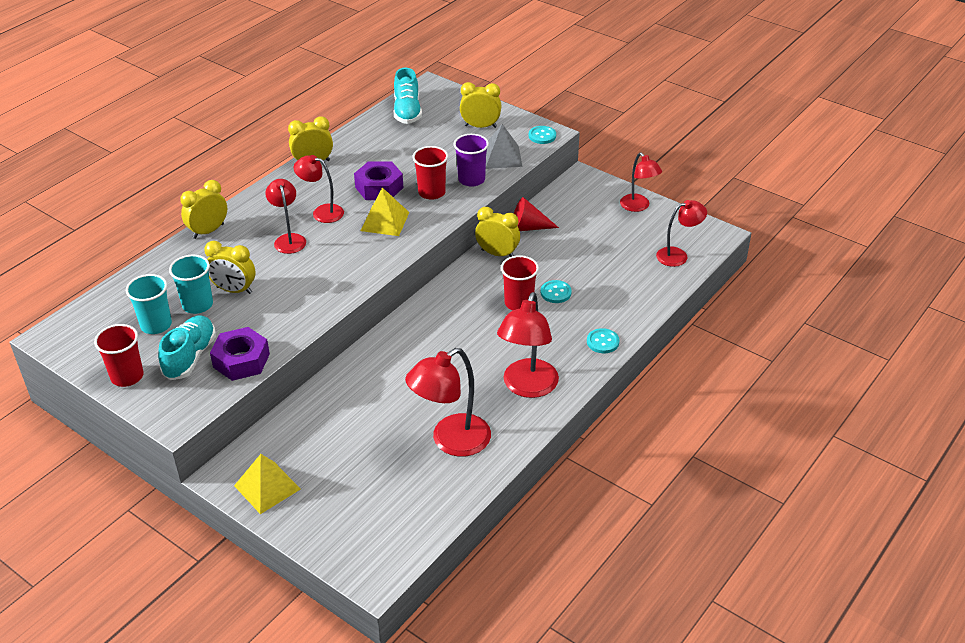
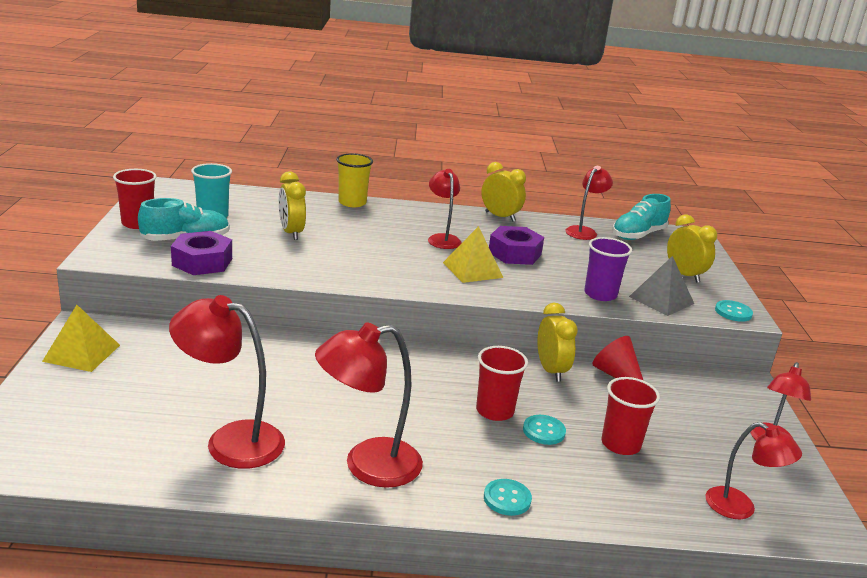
camera: 50 degrees right, 15 degrees down
(197, 305) = (255, 224): turquoise cup -> none
(208, 231) = (352, 203): yellow clock -> yellow cup
(288, 239) = (386, 235): red lamp -> red lamp (584, 231)
(431, 192) = (548, 280): red cup -> red cup (620, 444)

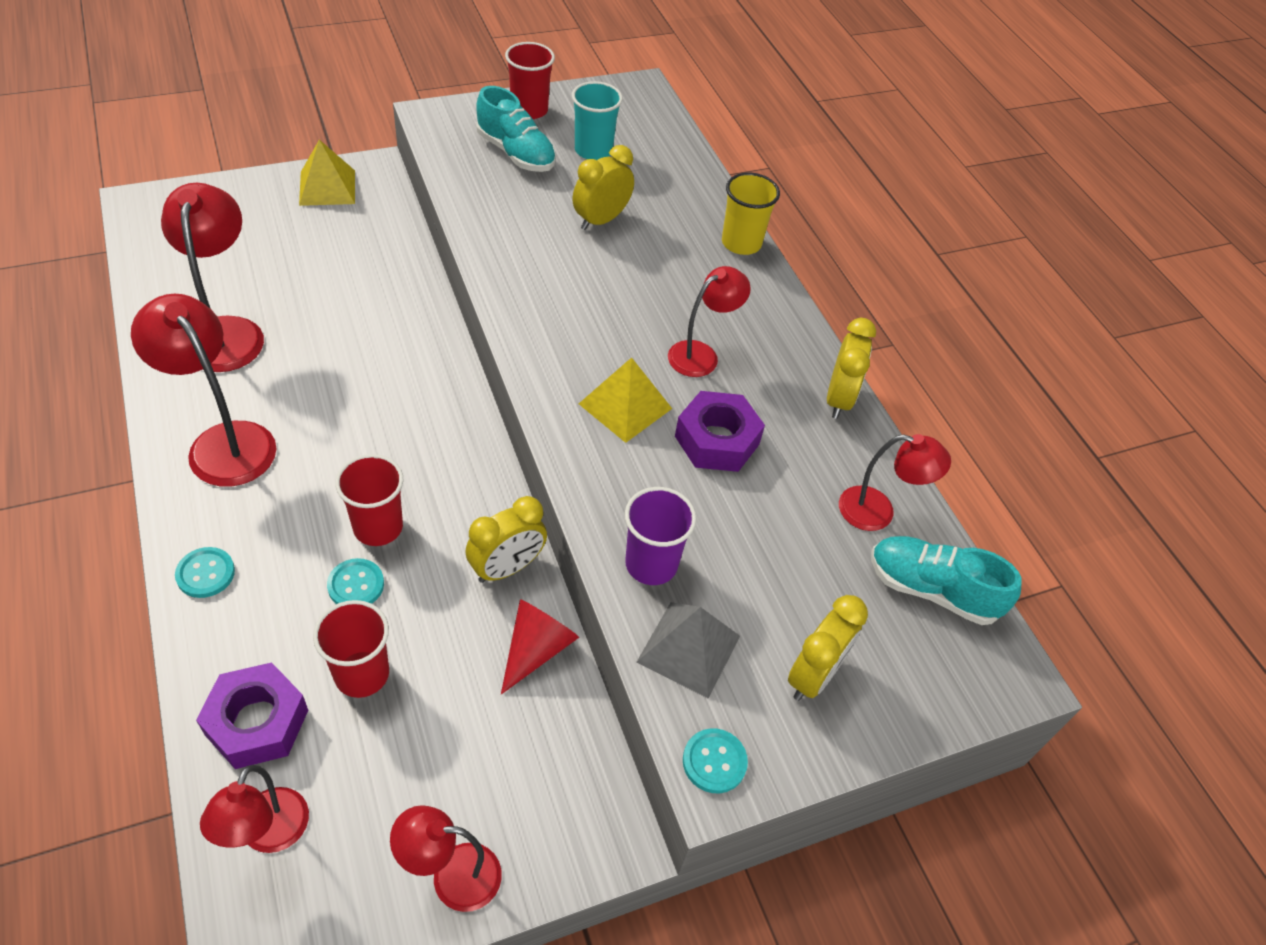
camera: 65 degrees right, 25 degrees up
(202, 262) = (472, 181): purple nut -> purple nut (257, 722)

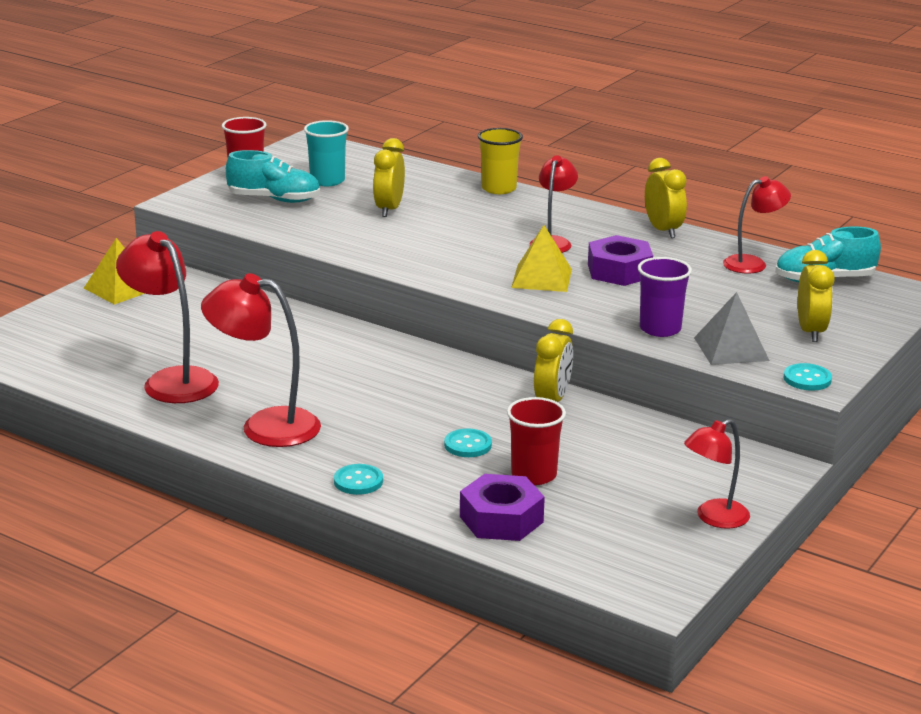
camera: 30 degrees left, 25 degrees down
(268, 835) = (583, 553): red lamp -> none
(378, 527) = (440, 418): red cup -> none
(536, 649) = (623, 422): red cone -> none

